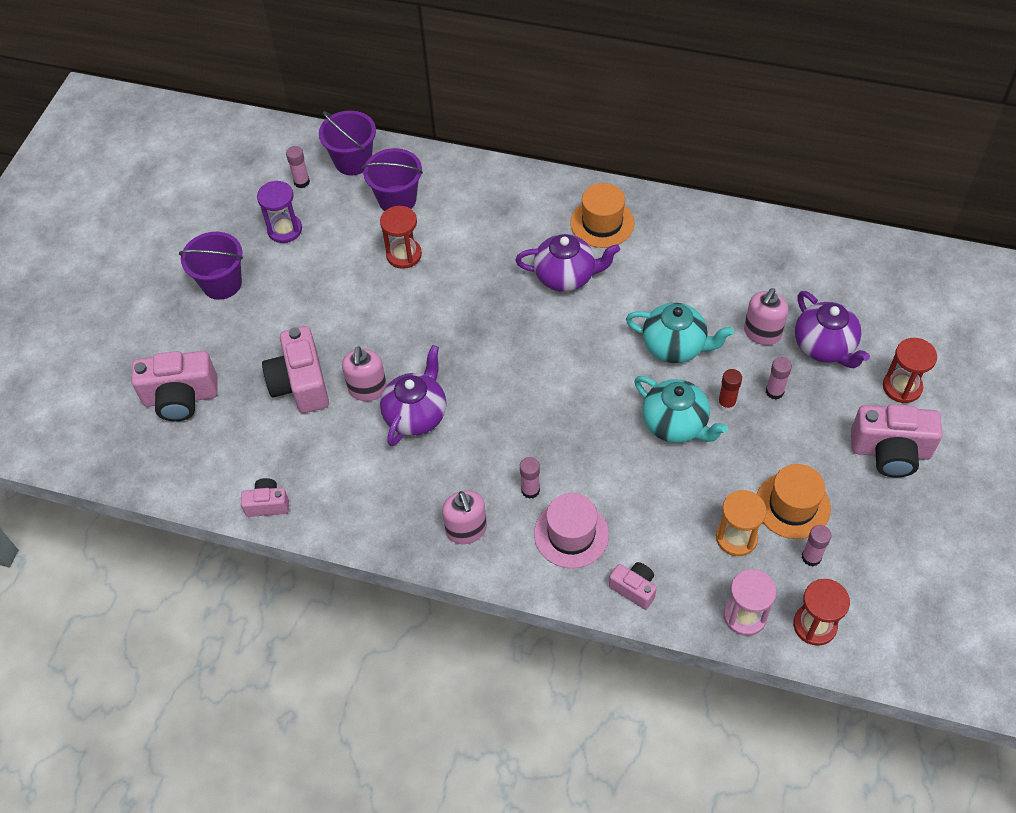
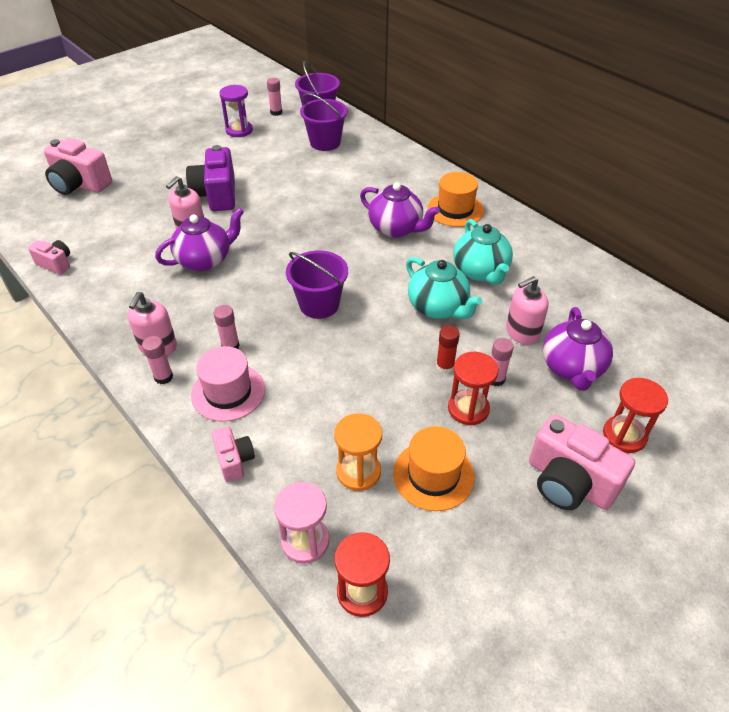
camera: 30 degrees right, 10 degrees down
(222, 283) = (172, 141): purple bucket -> purple bucket (319, 304)
(300, 384) = (154, 209): pink camera -> none
(348, 330) = (216, 195): none -> purple camera
(404, 255) = (297, 171): red hourglass -> red hourglass (468, 409)
(676, 424) = (387, 360): turquoise teapot -> turquoise teapot (480, 272)
(811, 557) = (412, 528): pink glue stick -> pink glue stick (163, 377)

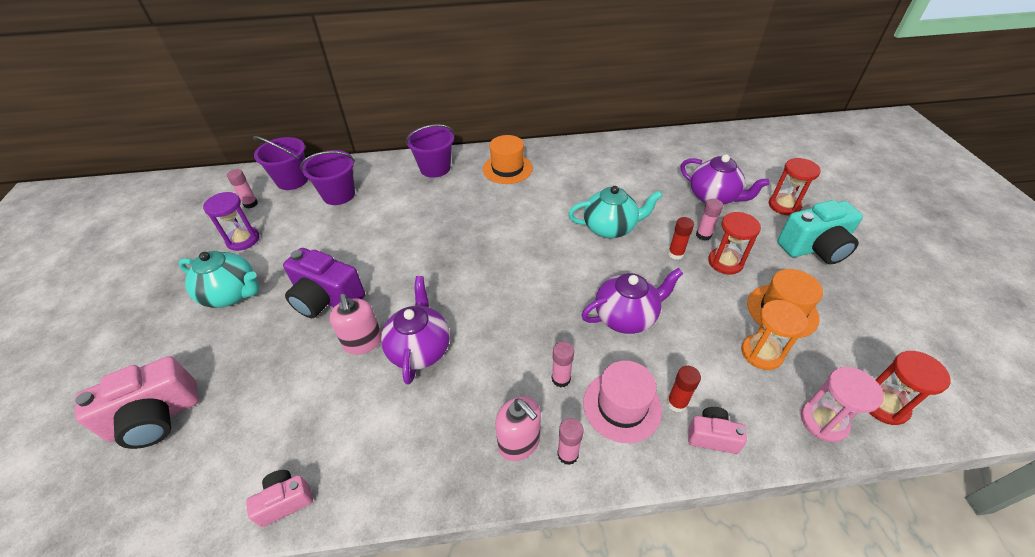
camera: 55 degrees left, 0 degrees up
(254, 426) = (676, 403): none -> red glue stick
(319, 304) = (553, 293): purple bucket -> purple bucket (435, 168)
(396, 229) = (499, 207): purple teapot -> purple teapot (626, 317)
(480, 272) = (588, 190): turquoise teapot -> turquoise teapot (232, 294)
(522, 333) = (665, 201): pink soap dispenser -> none
(569, 482) = (814, 248): pink camera -> turquoise camera

